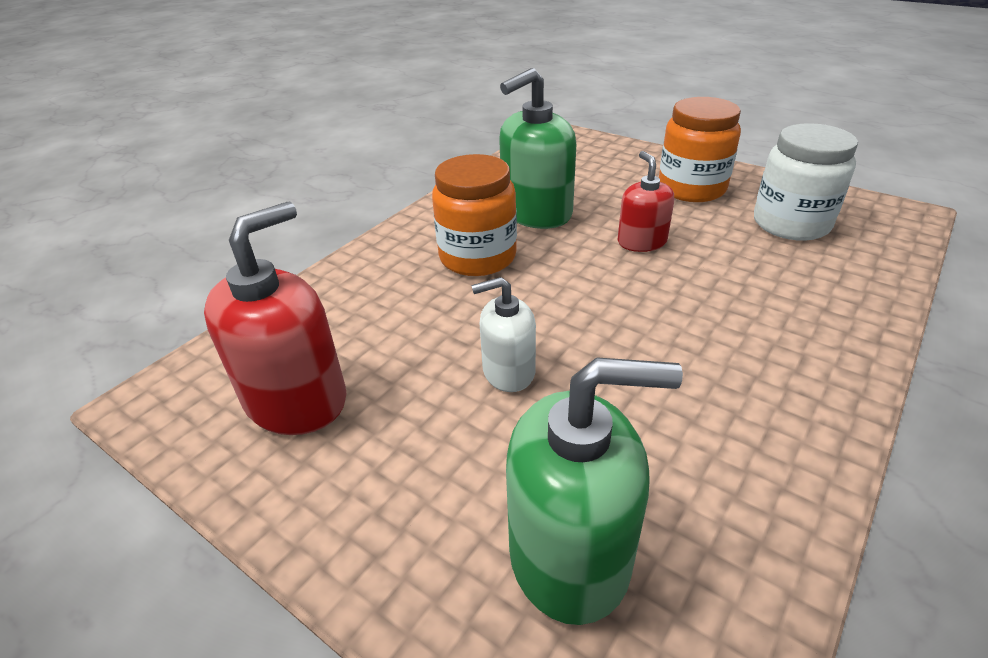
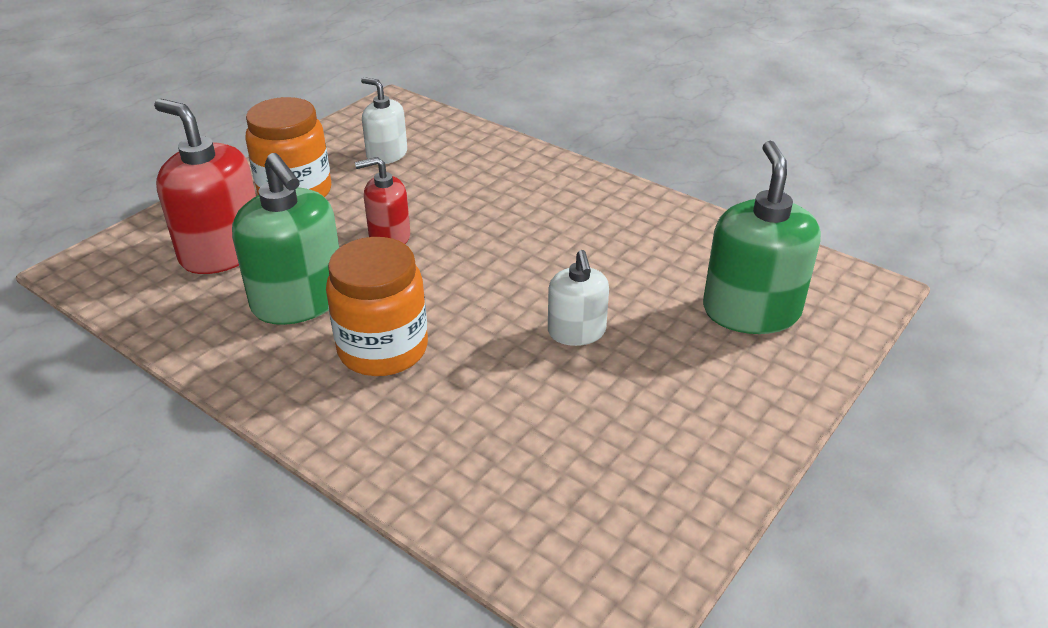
camera: 90 degrees left, 0 degrees up
(296, 400) = (613, 476): red soap dispenser -> red soap dispenser (222, 251)
(791, 224) = (387, 154): white jar -> white soap dispenser

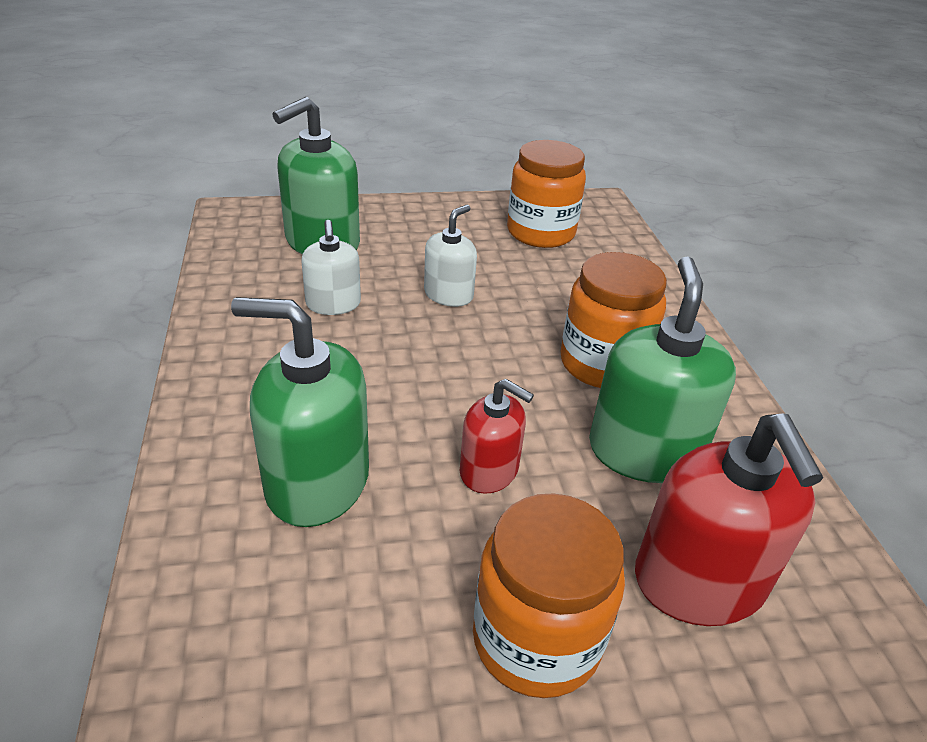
camera: 140 degrees left, 0 degrees up
(387, 154) = (338, 630): white soap dispenser -> white soap dispenser (333, 304)
(472, 185) = (317, 482): none -> green soap dispenser
(608, 480) = (540, 232): none -> orange jar

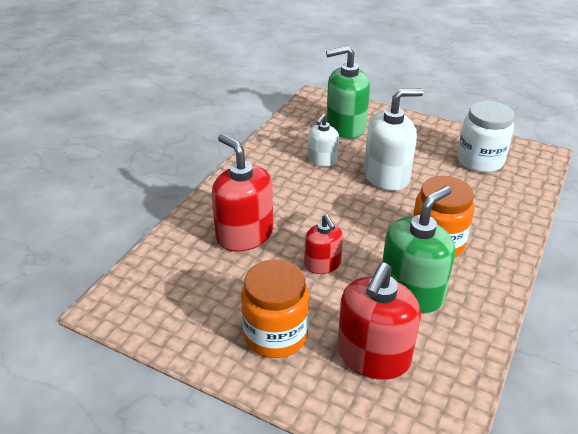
camera: 40 degrees right, 0 degrees up
(317, 482) = (244, 234): green soap dispenser -> red soap dispenser
(448, 295) = (386, 176): white soap dispenser -> white soap dispenser, size x1.71
(540, 232) = (480, 160): orange jar -> white jar

